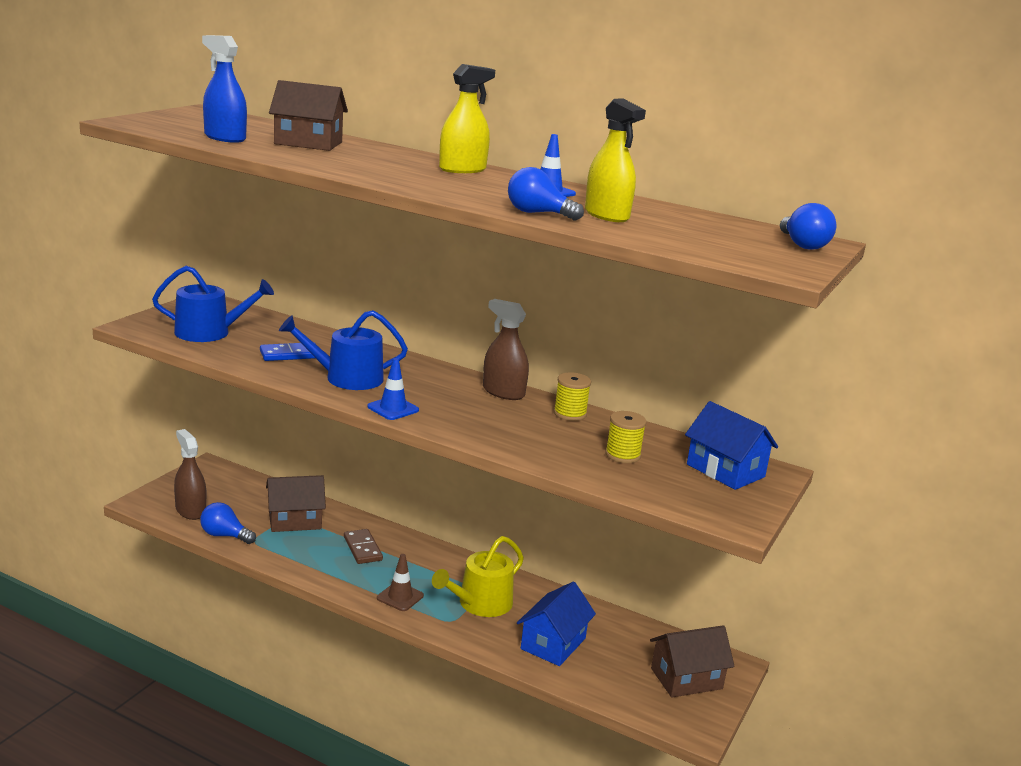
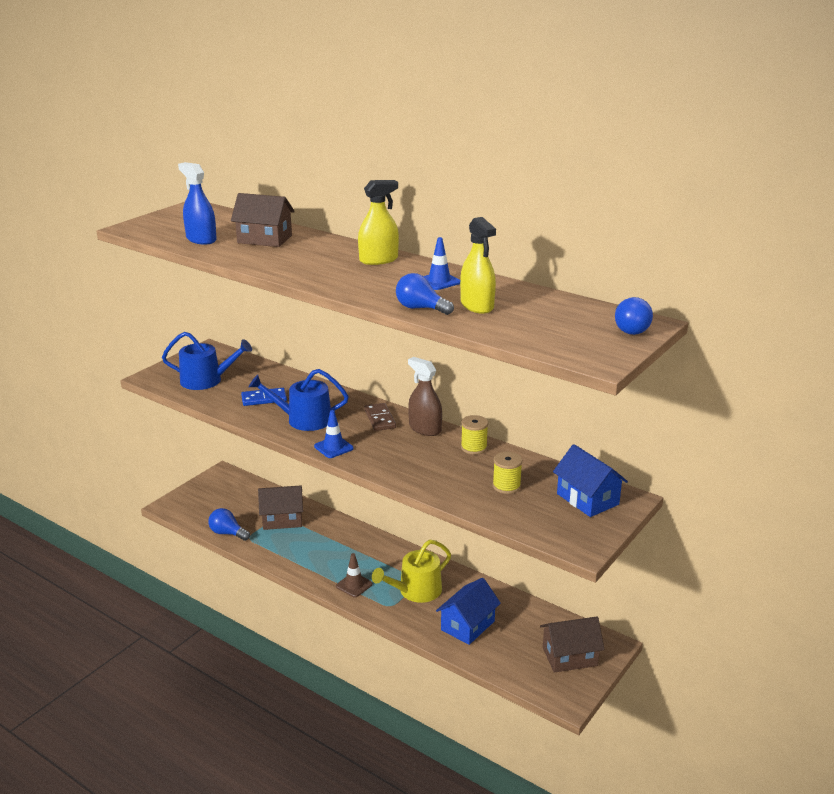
camera: 10 degrees right, 5 degrees up
(190, 510) = (204, 512): brown spray bottle -> none
(362, 549) = (331, 543): brown domino -> brown domino (380, 419)

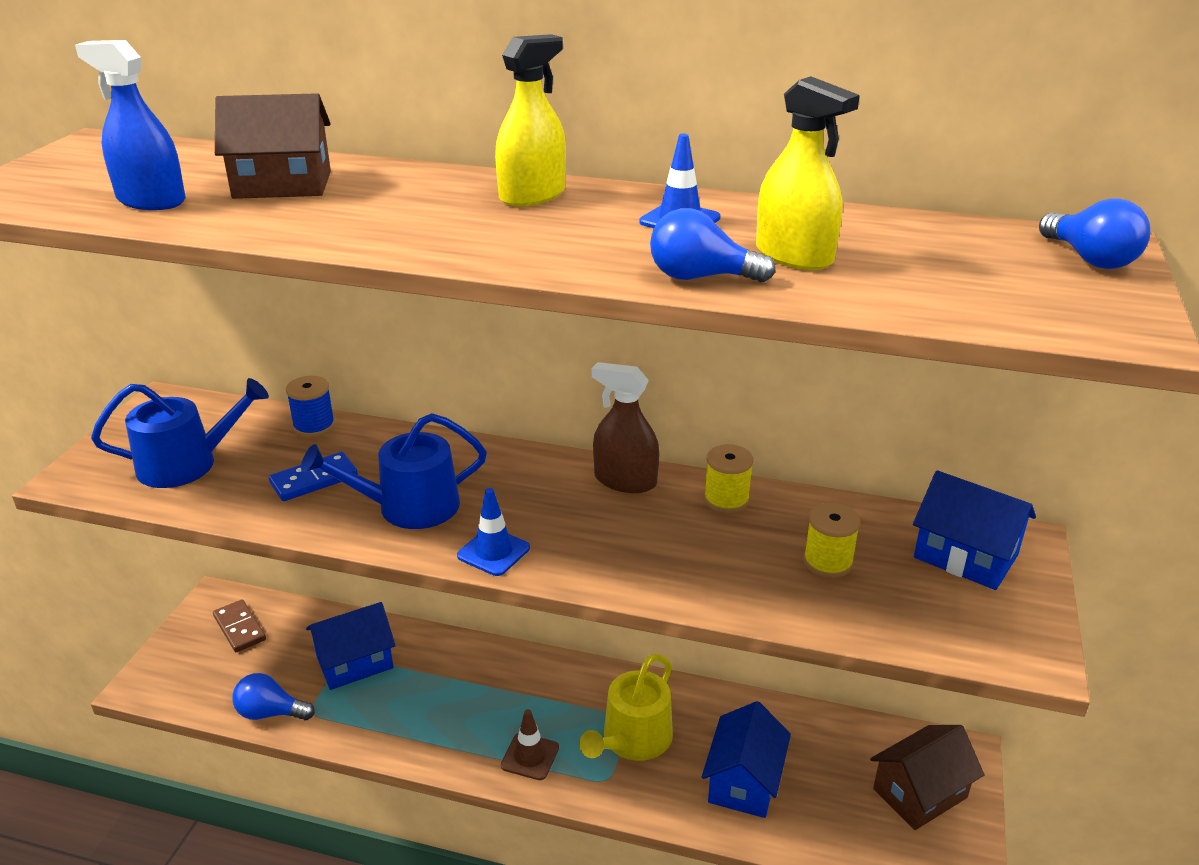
camera: 20 degrees left, 5 degrees up
(278, 374) = (314, 426): none -> blue spool
(282, 519) = (354, 662): brown house -> blue house
(380, 419) = (539, 478): brown domino -> brown domino (239, 628)

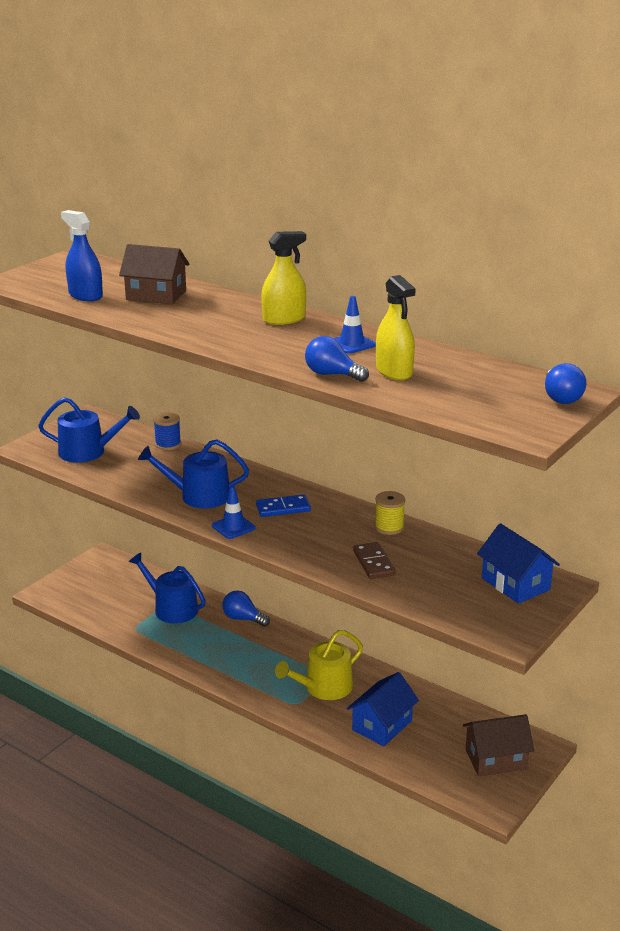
camera: 20 degrees right, 5 degrees down
(239, 628) = (110, 575): brown domino -> brown domino (373, 563)
(270, 713) = (111, 623): blue light bulb -> blue light bulb (243, 618)
(314, 480) = (153, 472): blue domino -> blue domino (283, 508)
(354, 662) = (171, 608): blue house -> blue watering can
(530, 756) = (254, 681): brown traffic cone -> none
(625, 480) = (334, 506): brown spray bottle -> none
(828, 562) = (426, 570): yellow spool -> none

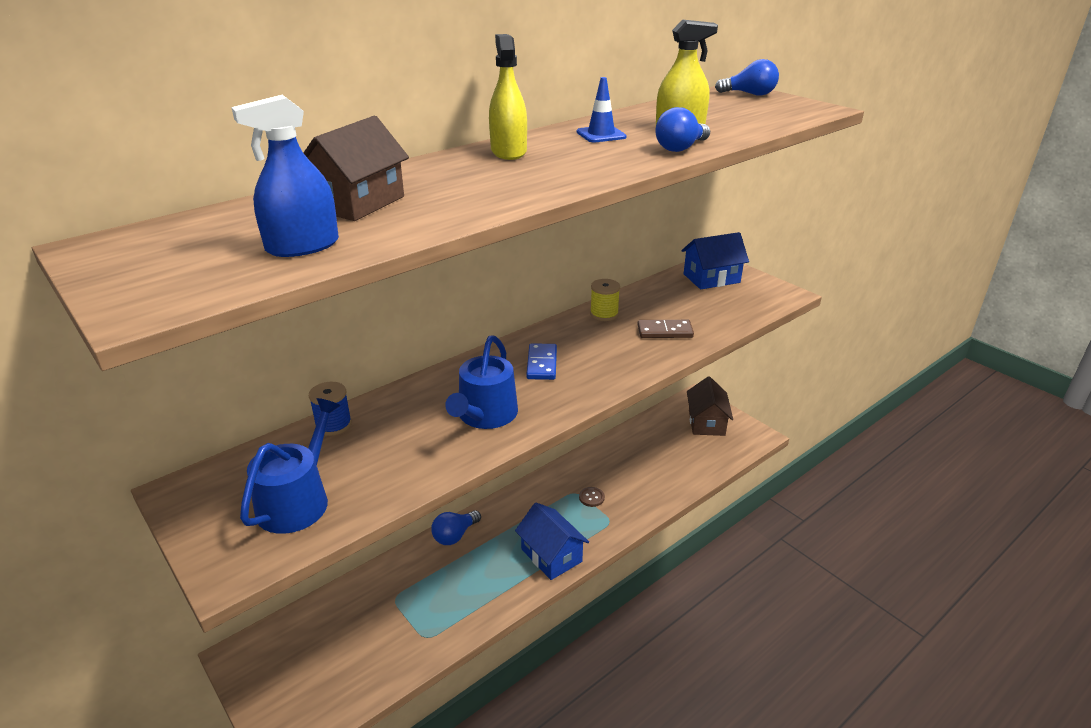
camera: 75 degrees left, 5 degrees up
(171, 608) = (403, 595): blue watering can -> none
(233, 527) = (568, 400): blue traffic cone -> none
(323, 687) = (591, 497): yellow watering can -> brown button
(382, 725) = (654, 472): blue house -> blue house (551, 555)

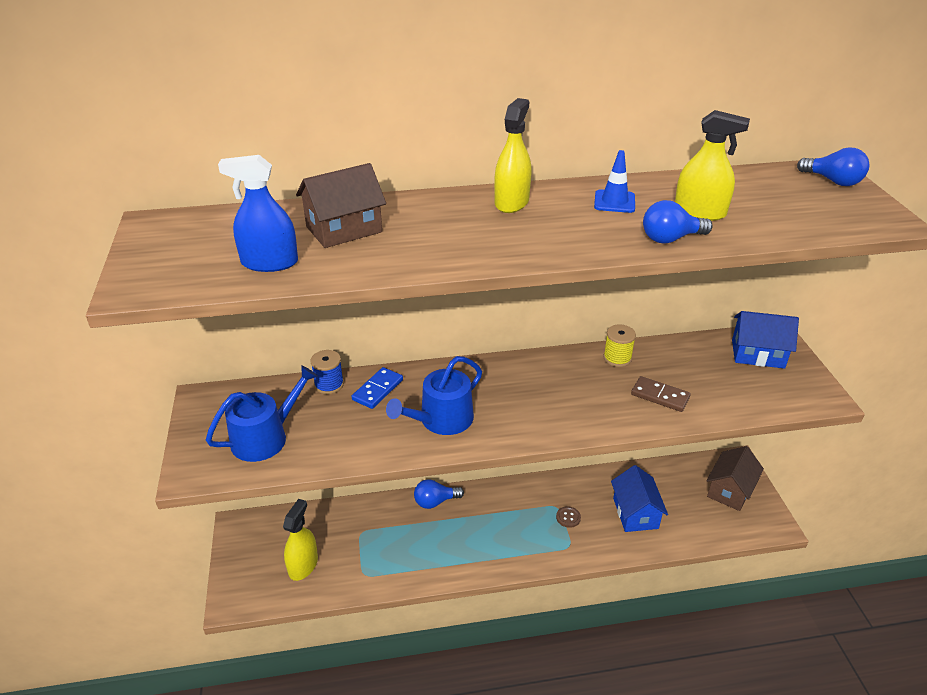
camera: 30 degrees right, 5 degrees up
(349, 660) = (303, 565): none -> yellow spray bottle
(541, 364) = (522, 389): blue domino -> blue domino (377, 390)
(551, 555) = (500, 553): blue house -> blue house (635, 513)

